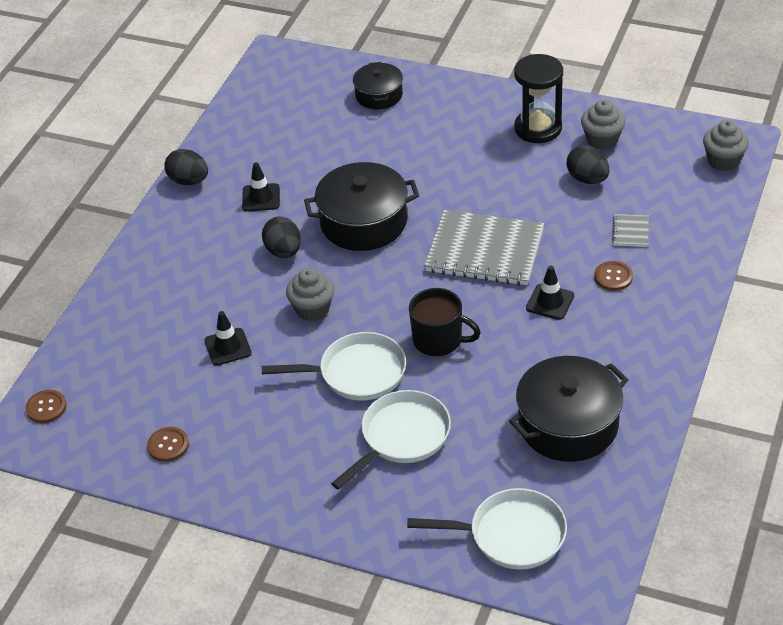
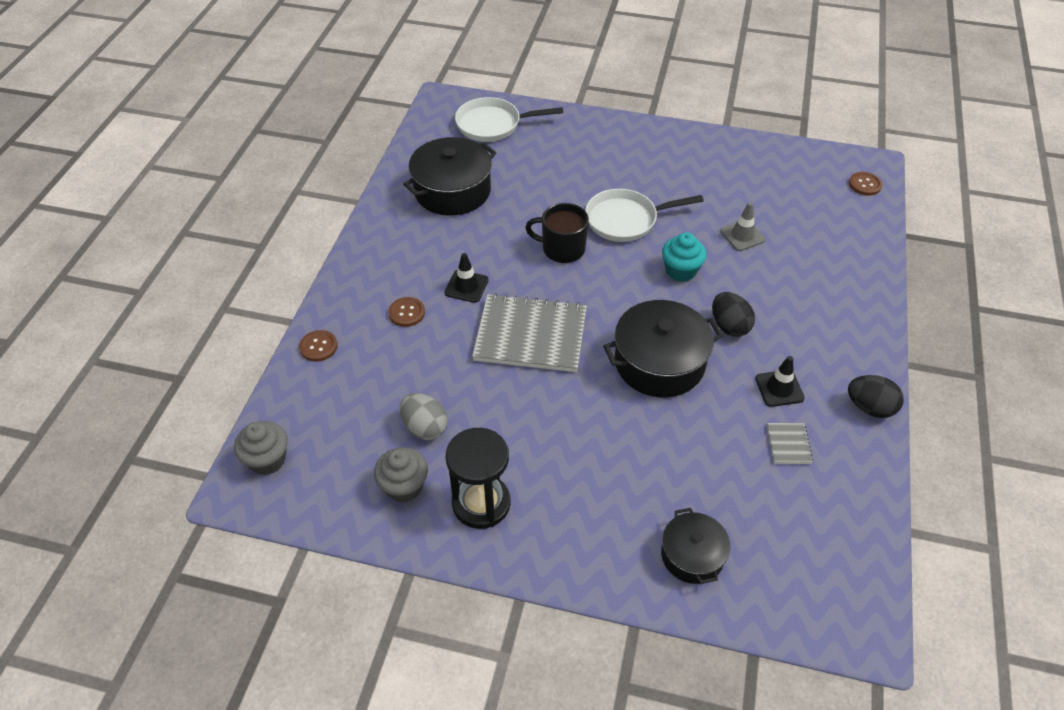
camera: 170 degrees right, 5 degrees up
(168, 445) = (754, 164): brown button -> brown button (318, 347)
(228, 347) = (742, 235): black traffic cone -> grey traffic cone
(312, 309) = (681, 271): grey cupcake -> turquoise cupcake
(402, 437) = (579, 177): white pan -> none
(587, 179) = (424, 427): black egg -> grey egg
(630, 232) = (385, 362): grey notebook -> grey notebook (788, 444)

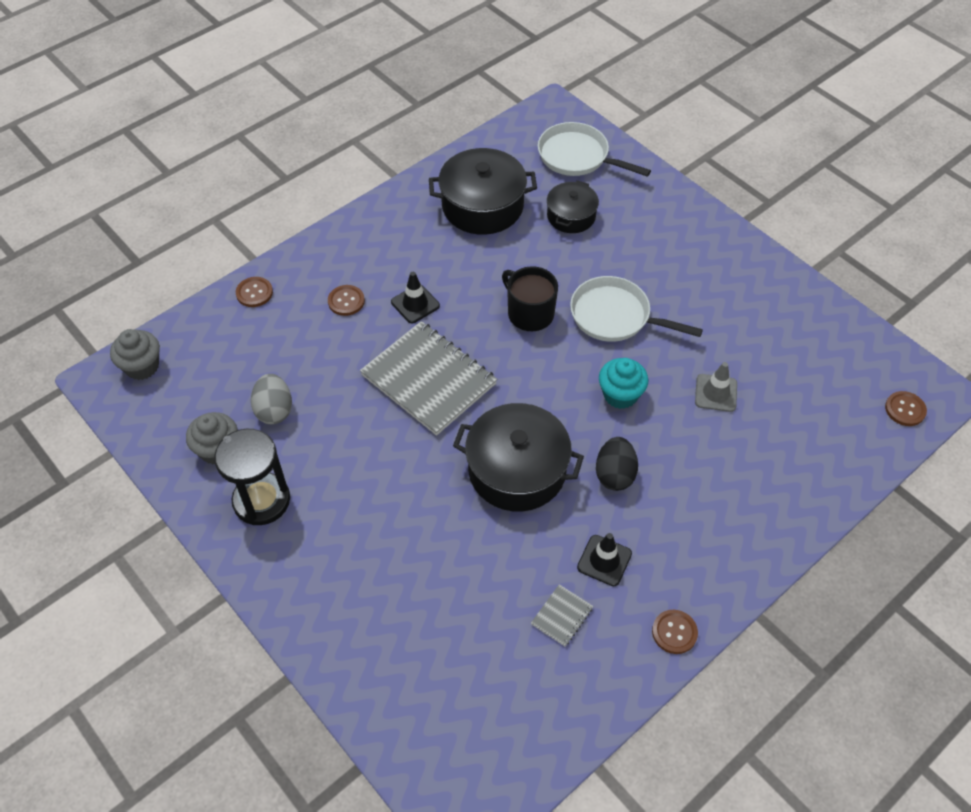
camera: 35 degrees right, 5 degrees up
(692, 555) = (384, 654): black pot -> black pot (571, 216)
(869, 407) = (674, 632): black egg -> brown button

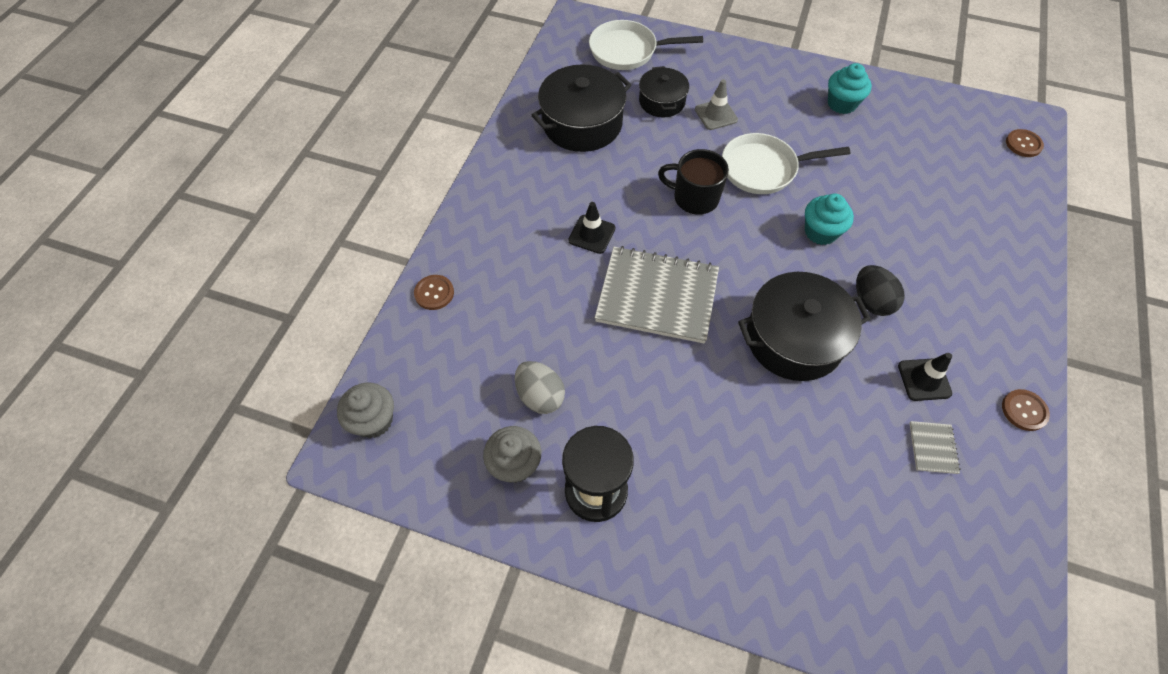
camera: 30 degrees left, 5 degrees up
(346, 301) = (528, 260): brown button -> none
(716, 393) = (888, 195): grey traffic cone -> grey traffic cone (716, 115)
(746, 290) = (841, 104): none -> turquoise cupcake

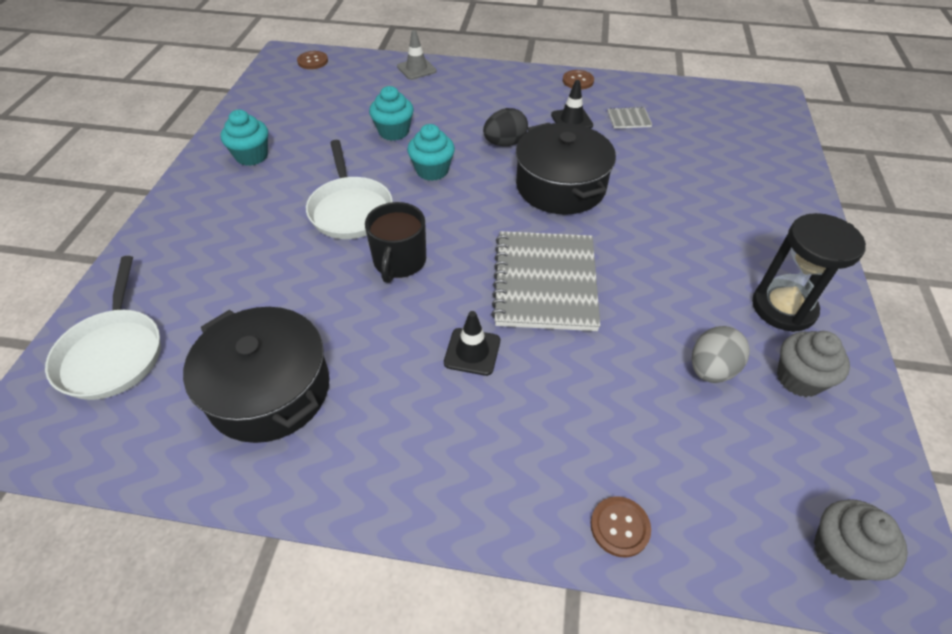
camera: 100 degrees left, 10 degrees down
(662, 101) = (231, 304): black pot -> none
(716, 115) = (261, 251): grey traffic cone -> grey traffic cone (416, 69)
(887, 206) = (394, 132): none -> turquoise cupcake

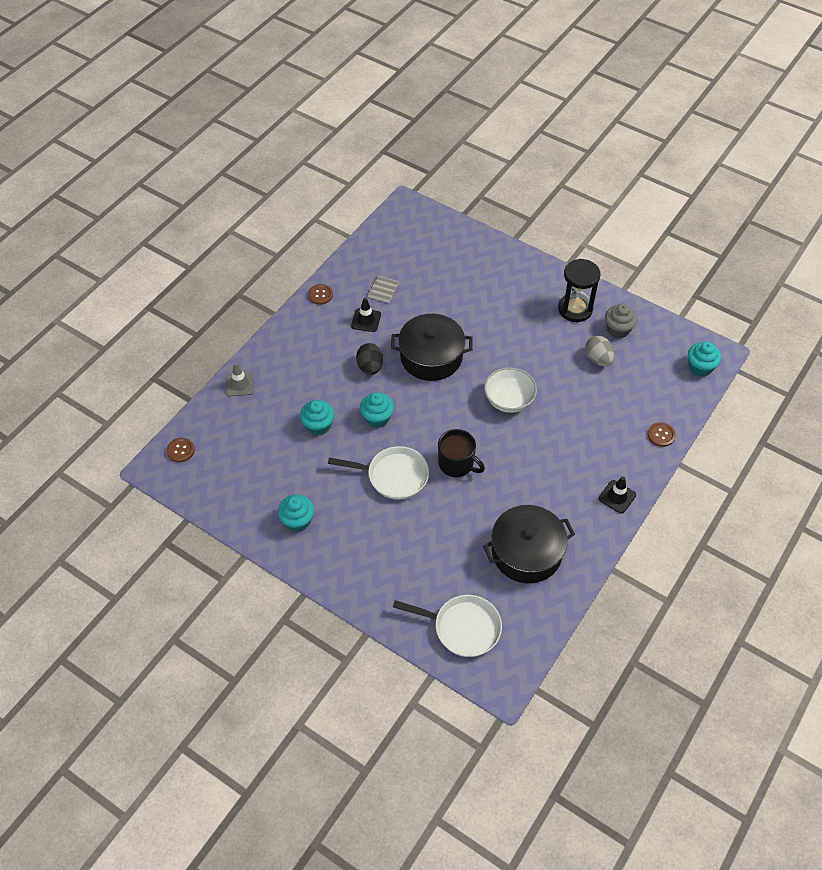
camera: 65 degrees left, 5 degrees up
(472, 352) = (542, 452): black traffic cone -> black traffic cone (617, 497)
(545, 282) = (508, 400): grey notebook -> white bowl
(840, 553) = (700, 367): grey cupcake -> turquoise cupcake

